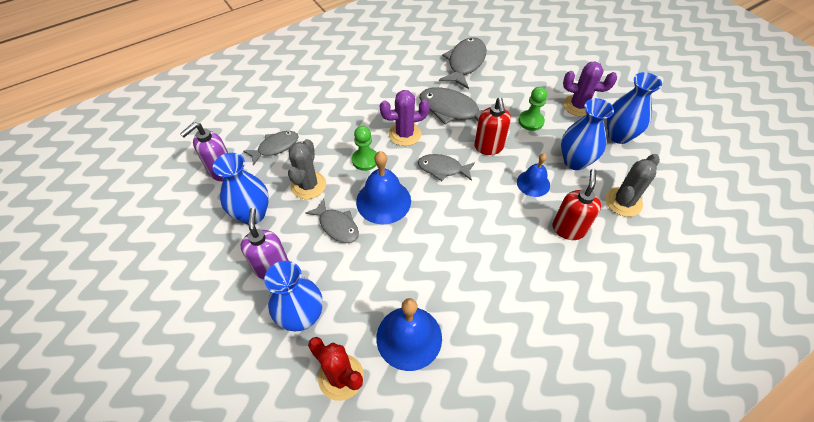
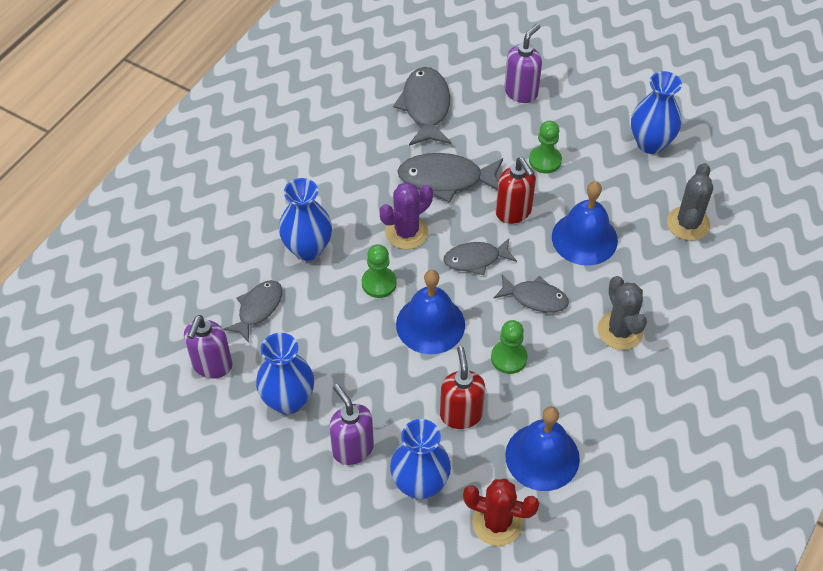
camera: 25 degrees left, 0 degrees up
(308, 185) = (331, 340): grey cactus -> grey cactus (620, 331)
(337, 226) = (395, 374): grey fish -> grey fish (535, 298)
(427, 248) = (509, 358): none -> green pawn
(533, 183) = (584, 238): blue bell -> blue bell, size x1.62
(537, 74) = (521, 92): none -> purple soap dispenser
(568, 229) = (645, 277): red soap dispenser -> red soap dispenser (461, 414)
(575, 161) = (617, 194): blue vase -> blue vase (308, 249)
(578, 106) = (589, 120): purple cactus -> none

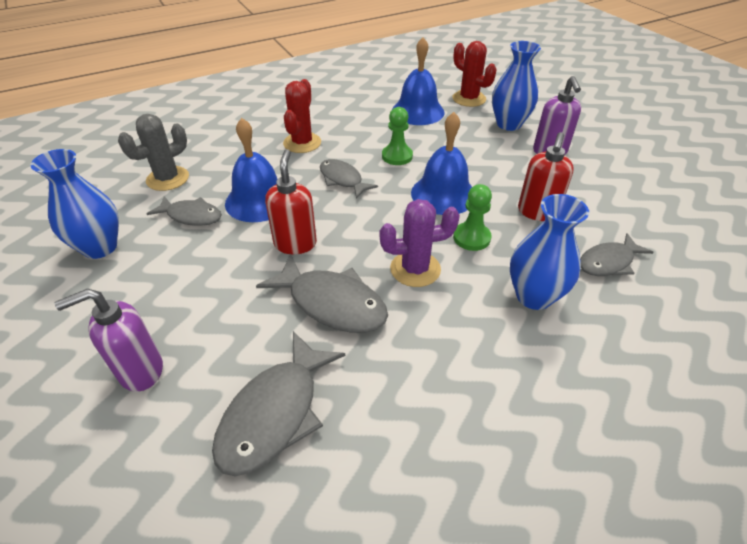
camera: 150 degrees left, 10 degrees down
(212, 365) = (666, 235): purple soap dispenser -> none
(288, 400) = (594, 190): blue vase -> none
(461, 414) = (457, 142): red soap dispenser -> red soap dispenser (537, 212)
(475, 259) = (366, 221): grey fish -> grey fish (191, 216)
(545, 160) = (213, 276): green pawn -> none
(620, 331) = (302, 143): grey cactus -> red cactus

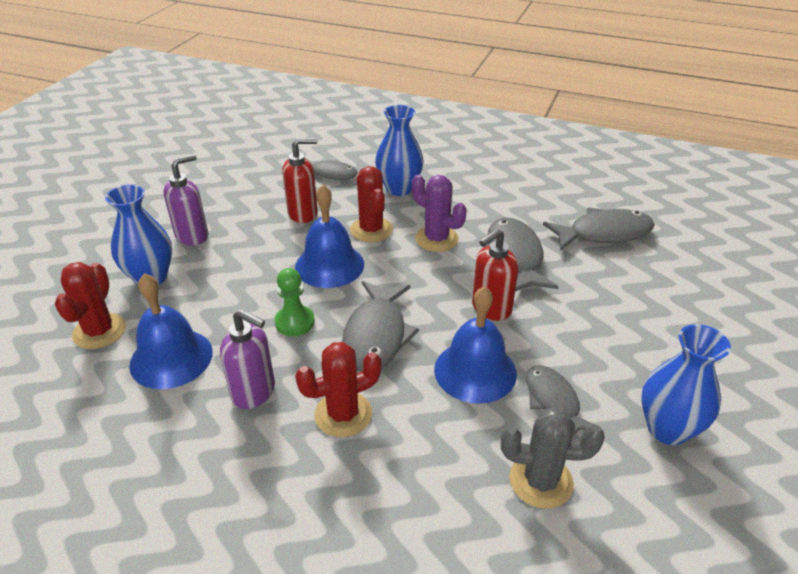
camera: 130 degrees left, 5 degrees down
(140, 371) = (673, 299): purple soap dispenser -> purple soap dispenser (254, 392)
(342, 179) = (376, 335): grey fish -> grey fish, size x1.54
(471, 238) = (371, 230): green pawn -> red cactus

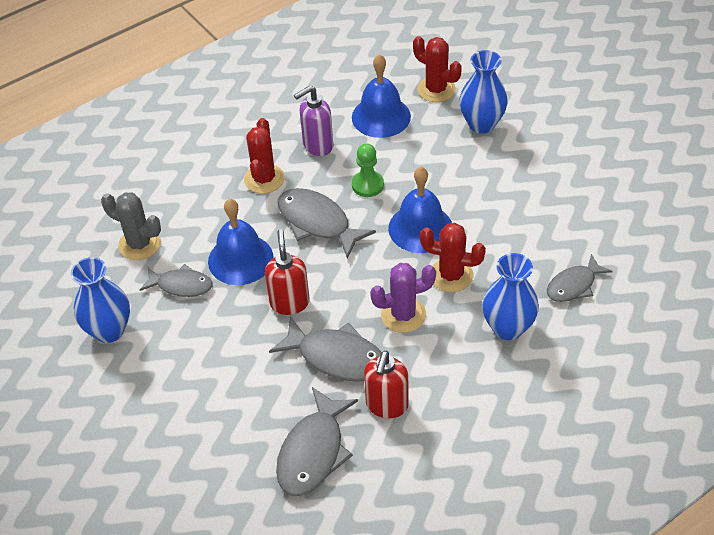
camera: 125 degrees right, 10 degrees up
(192, 236) = (525, 159): purple soap dispenser -> none
(303, 213) = (511, 238): red soap dispenser -> red soap dispenser (386, 405)
(541, 481) = (139, 244): grey cactus -> grey cactus turned 75 degrees clockwise

